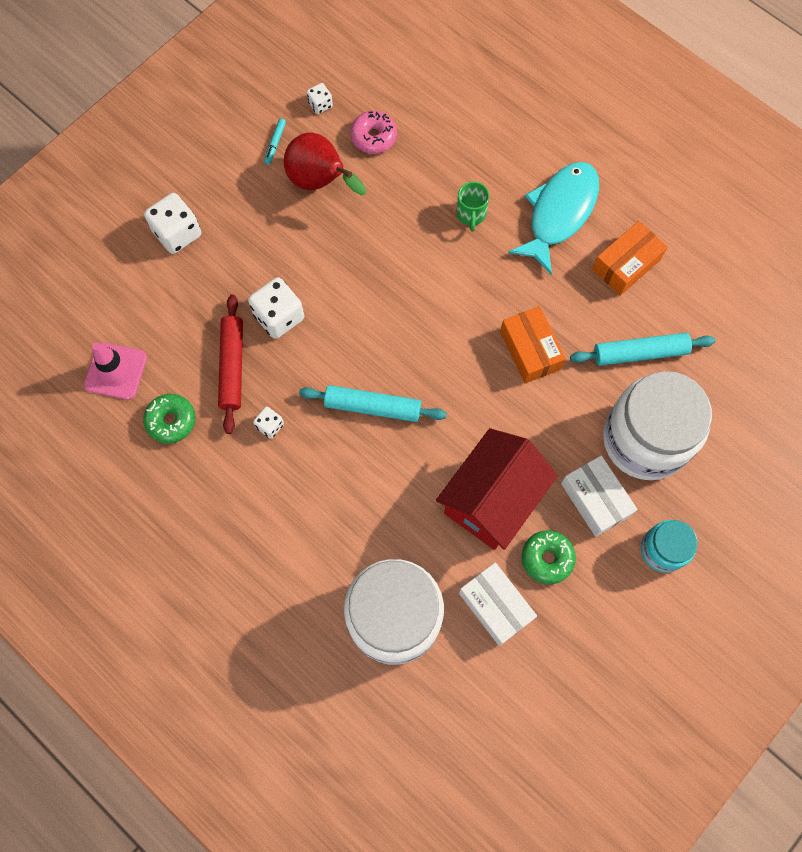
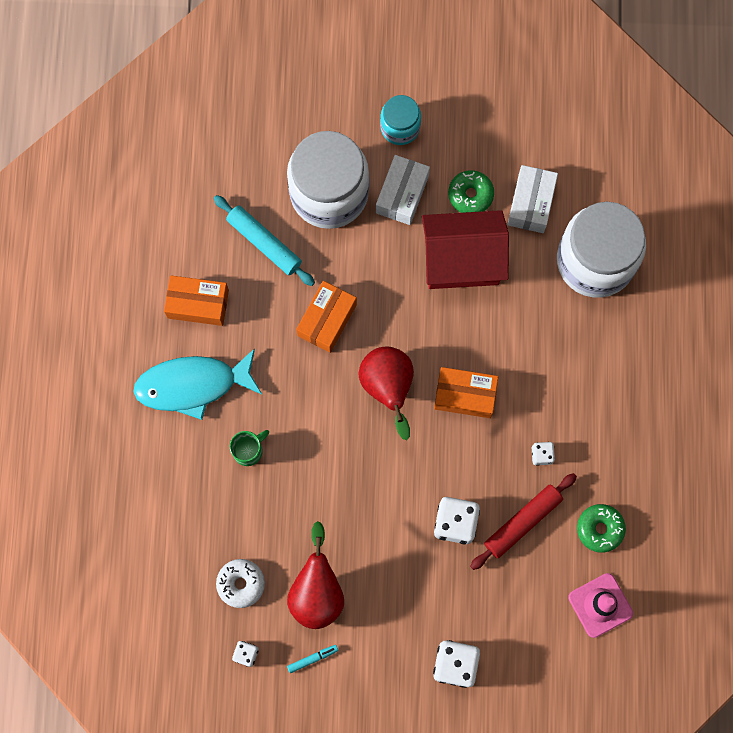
camera: 130 degrees left, 5 degrees up
(373, 406) = (465, 395): turquoise rolling pin -> orange box
(374, 137) = (241, 584): pink donut -> white donut
(431, 352) = (388, 388): none -> red pear

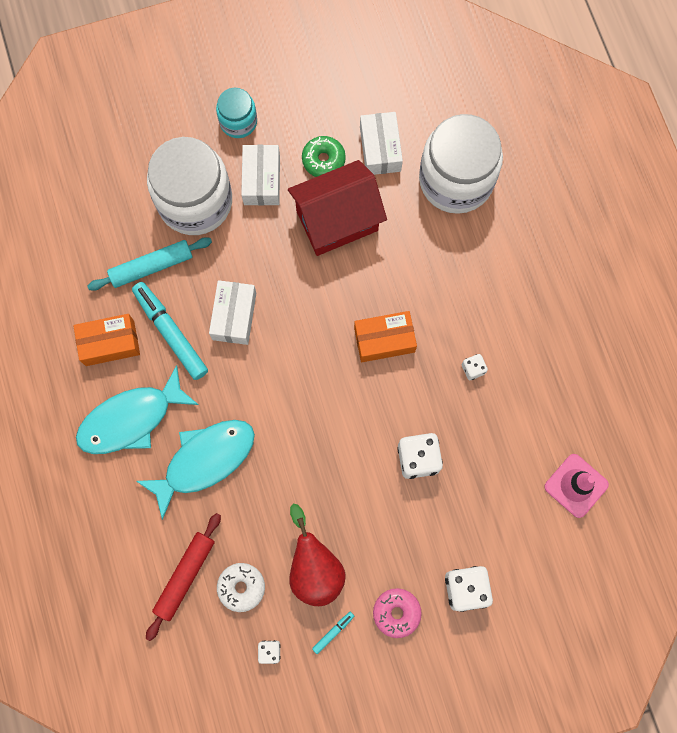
camera: 20 degrees left, 0 degrees up
(249, 450) = (204, 460): green mug -> turquoise fish
(260, 314) = (171, 332): none -> turquoise marker
(264, 243) = (151, 267): turquoise rolling pin -> turquoise rolling pin turned 45 degrees counterclockwise
(327, 320) = (234, 316): orange box -> white box
(380, 662) = (396, 612): none -> pink donut
(388, 388) = (312, 358): red pear -> none
(522, 522) = (478, 436): red rolling pin -> red rolling pin (185, 576)
(600, 529) = (549, 417): green donut -> none

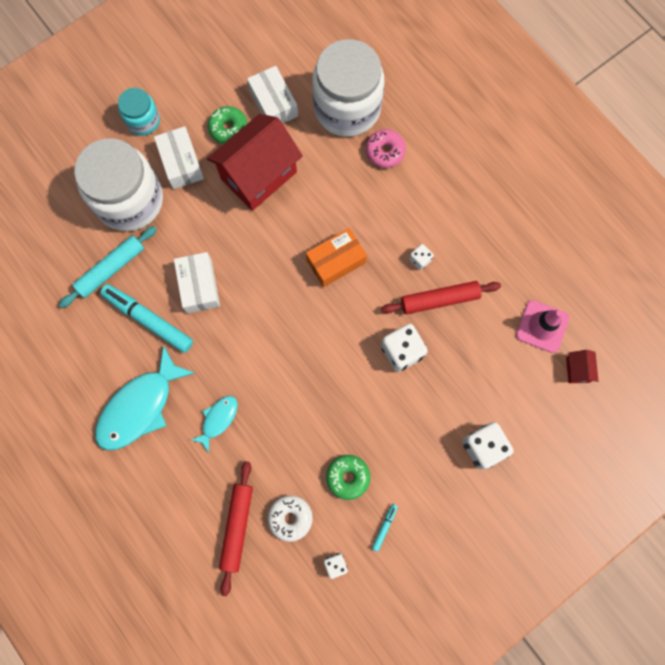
camera: 20 degrees left, 0 degrees up
(110, 343) = (97, 347): orange box -> none
(204, 460) = (218, 419): turquoise fish -> turquoise fish, size x0.52
(314, 567) = (348, 477): red pear -> green donut
(396, 612) = (432, 489): pink donut -> pink donut (385, 151)
(478, 418) = (439, 299): none -> red rolling pin
(596, 544) = (577, 370): none -> red house

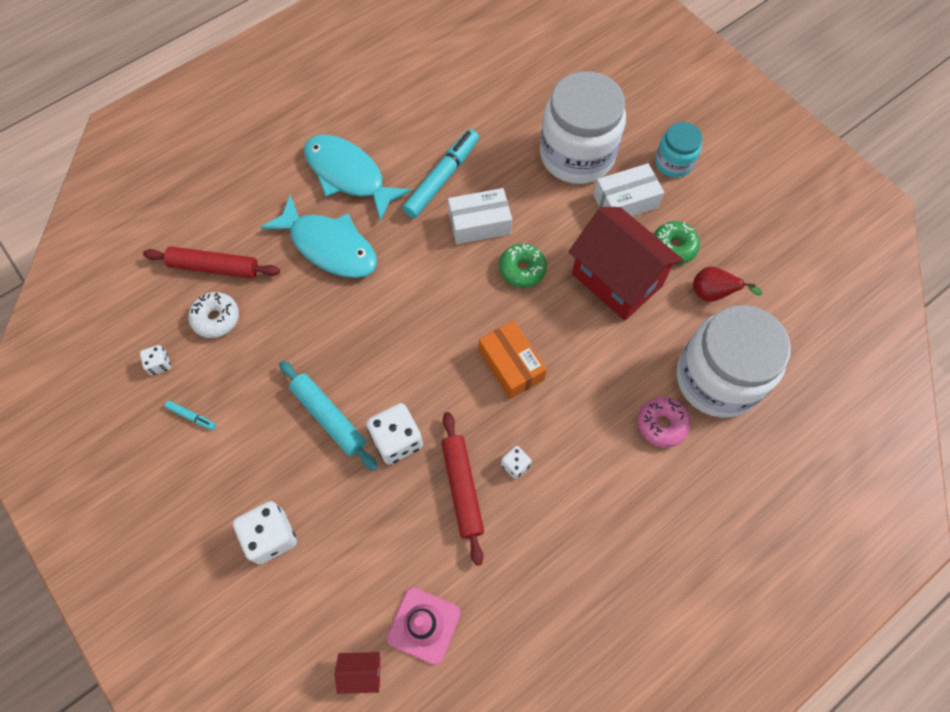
camera: 90 degrees right, 10 degrees down
(111, 269) = (498, 142): turquoise rolling pin -> turquoise rolling pin (328, 417)
(218, 419) = (329, 246): turquoise fish -> turquoise fish, size x1.94
(273, 103) = (712, 294): white box -> red pear
(348, 477) = (253, 377): green donut -> green donut (522, 269)

